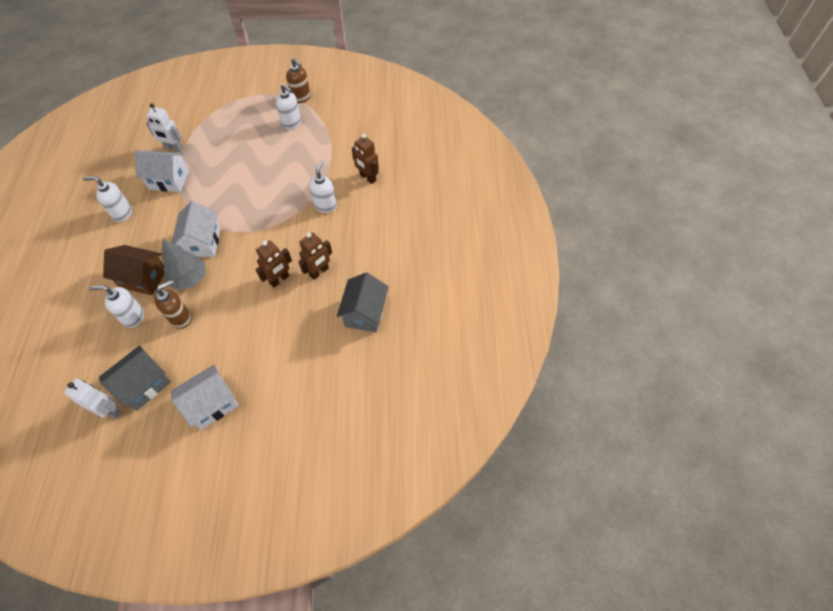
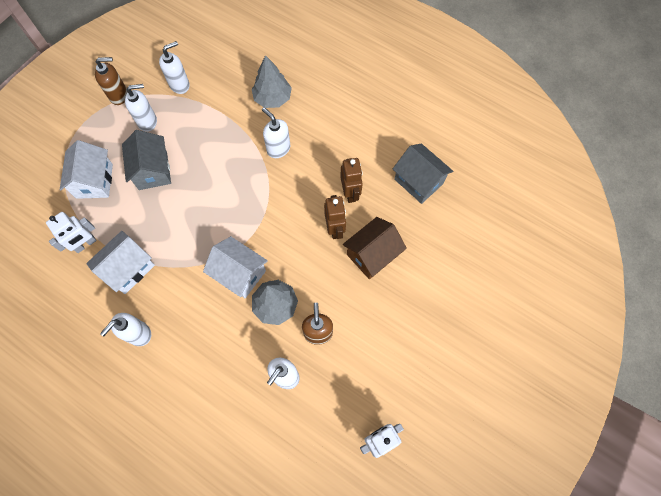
camera: 55 degrees left, 10 degrees up
(143, 278) = (243, 347): brown house -> brown house (372, 254)
(144, 385) = (371, 397): grey house -> grey house (153, 170)
(212, 404) = (429, 346): white house -> white house (94, 181)
(336, 122) = (180, 85): none -> white soap dispenser
(367, 178) = (273, 98): brown robot -> grey tree

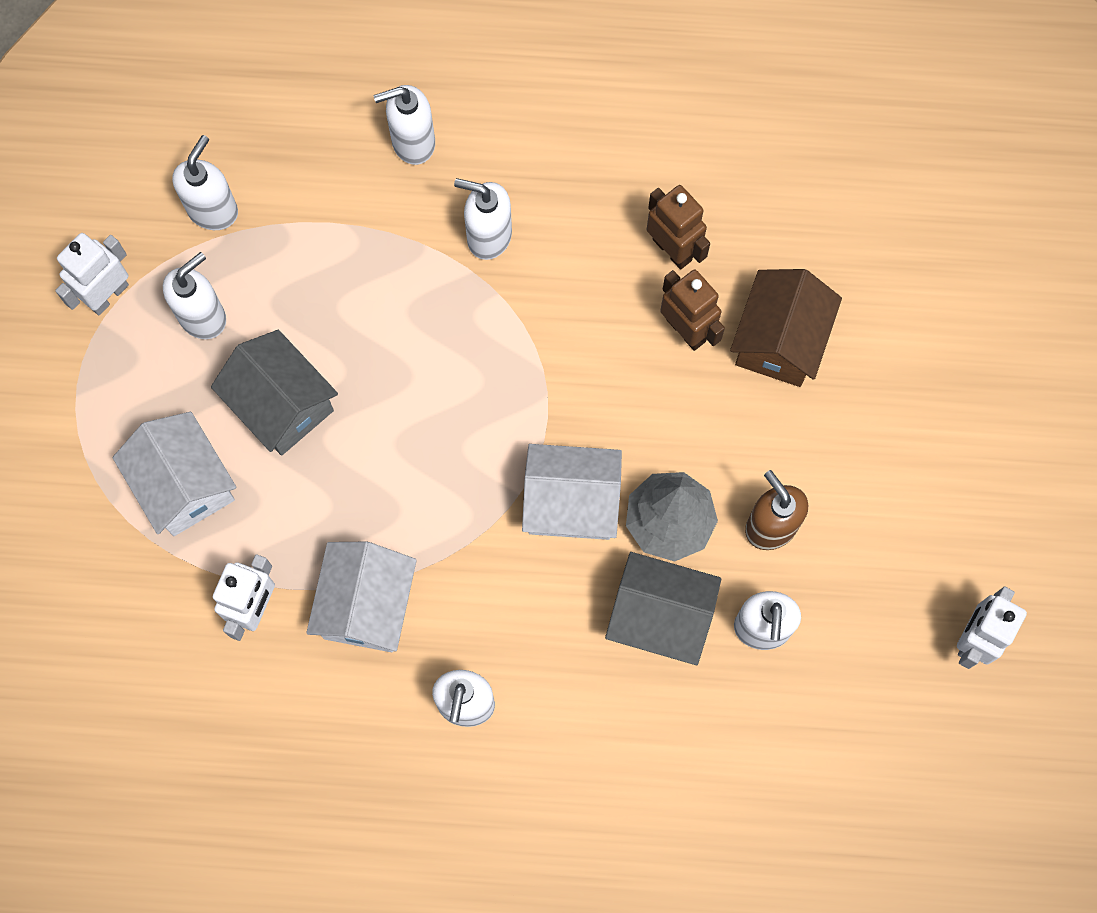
camera: 30 degrees left, 5 degrees up
(119, 95) = (108, 295): brown soap dispenser -> white robot
(273, 98) = (412, 142): grey tree -> white soap dispenser
(418, 181) = (780, 162): grey house -> grey house (660, 617)

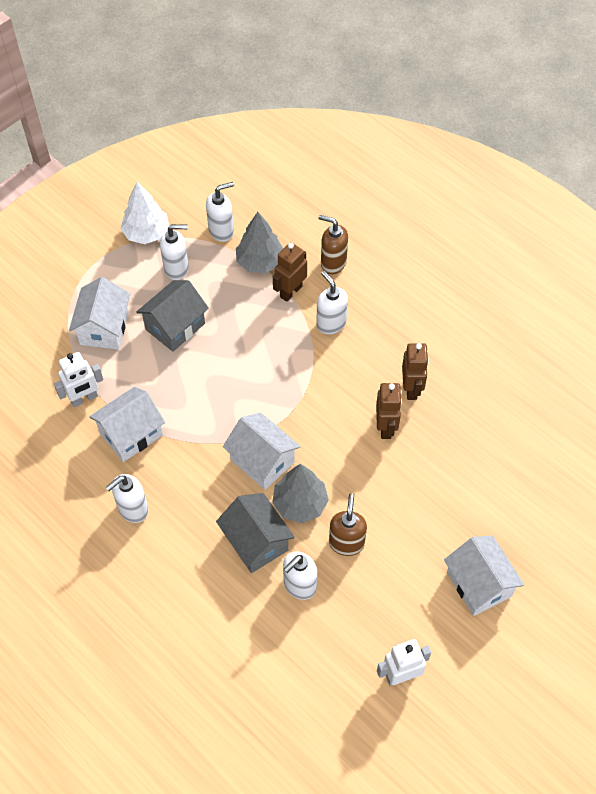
camera: 40 degrees right, 15 degrees down
(108, 295) = (146, 233): white robot -> white tree
(282, 405) = (175, 326): grey house -> grey house turned 45 degrees clockwise
(311, 217) = (260, 262): none -> grey tree
(393, 230) = (290, 291): none -> brown robot
(412, 142) = (333, 263): white soap dispenser -> brown soap dispenser
(779, 340) = (427, 464): brown house -> none
(968, 449) = (478, 584): none -> white house

